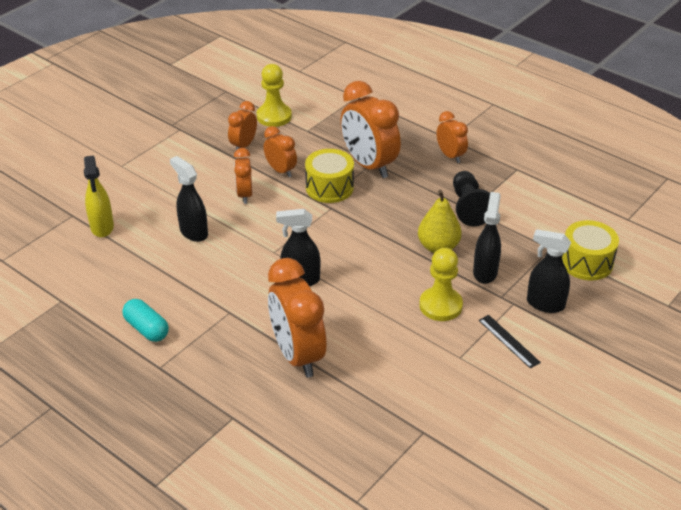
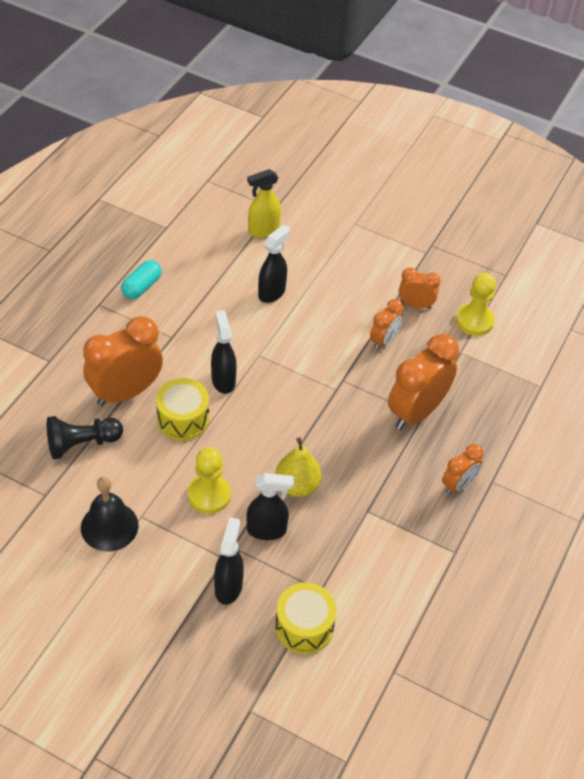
camera: 75 degrees right, 10 degrees up
(244, 195) = (337, 319): orange clock -> none
(329, 187) = (368, 384): yellow drum -> yellow drum (183, 419)
(469, 208) = (369, 509): black pawn -> black pawn (82, 444)
(469, 382) = (109, 526): none -> black bell
(509, 341) = (169, 556): black ruler -> none

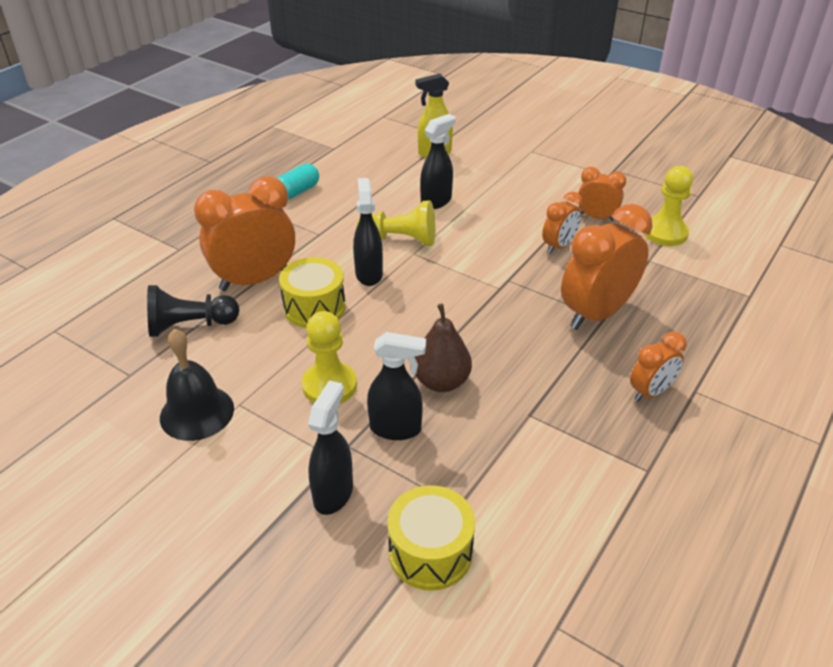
camera: 10 degrees right, 10 degrees down
(245, 340) = (400, 239): none -> yellow pawn
(297, 486) = (441, 382): yellow pear -> brown pear

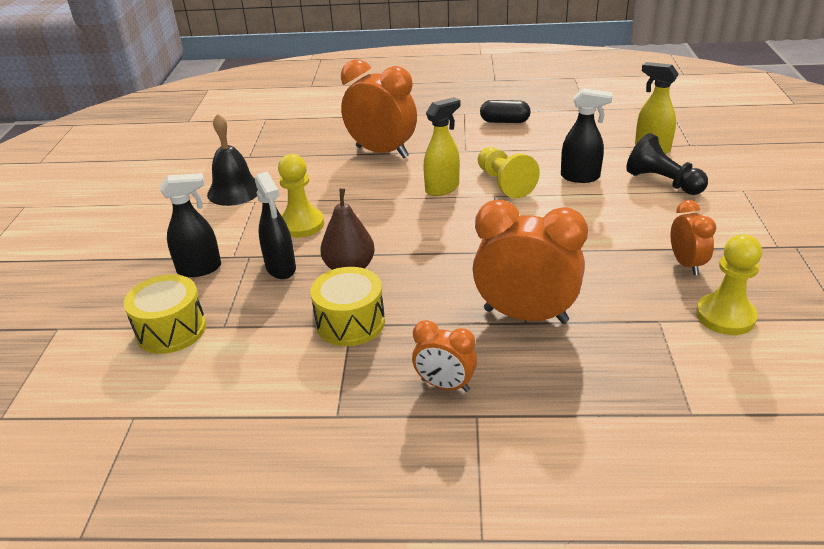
camera: 60 degrees right, 5 degrees down
(190, 326) = (311, 153): black pawn -> black pawn (663, 182)
(297, 192) = (504, 121): turquoise capsule -> black capsule
(314, 308) = (378, 185): yellow drum -> yellow drum (350, 322)
(369, 274) = (442, 188): black spray bottle -> yellow spray bottle
(559, 246) = (604, 259): orange clock -> none

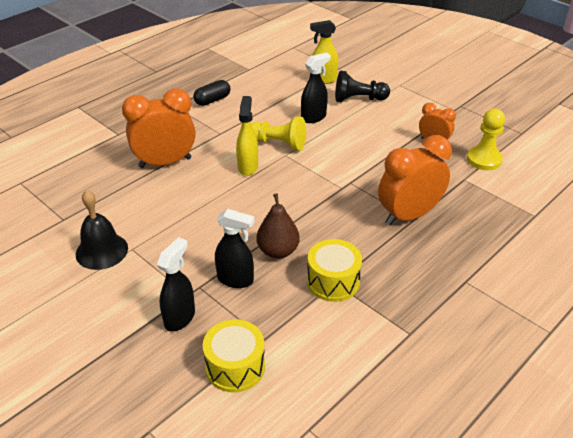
camera: 50 degrees left, 5 degrees up
(301, 224) = (197, 244): yellow pawn -> none
(445, 385) = (431, 278): orange clock -> none

